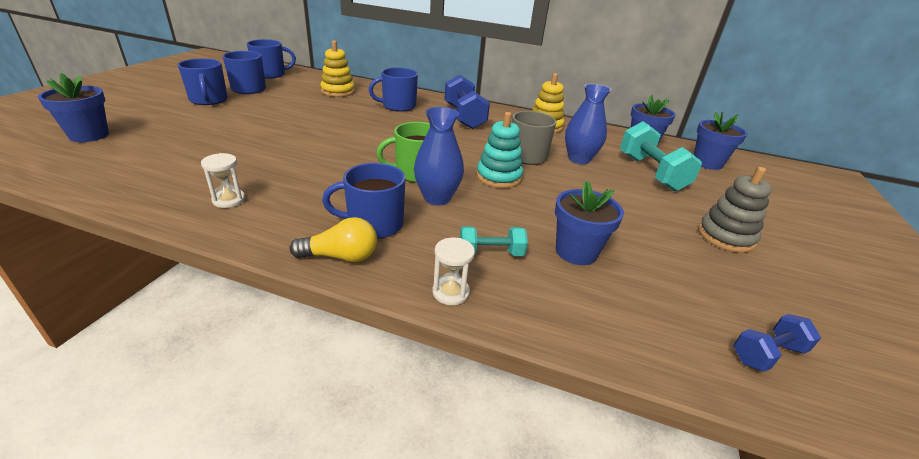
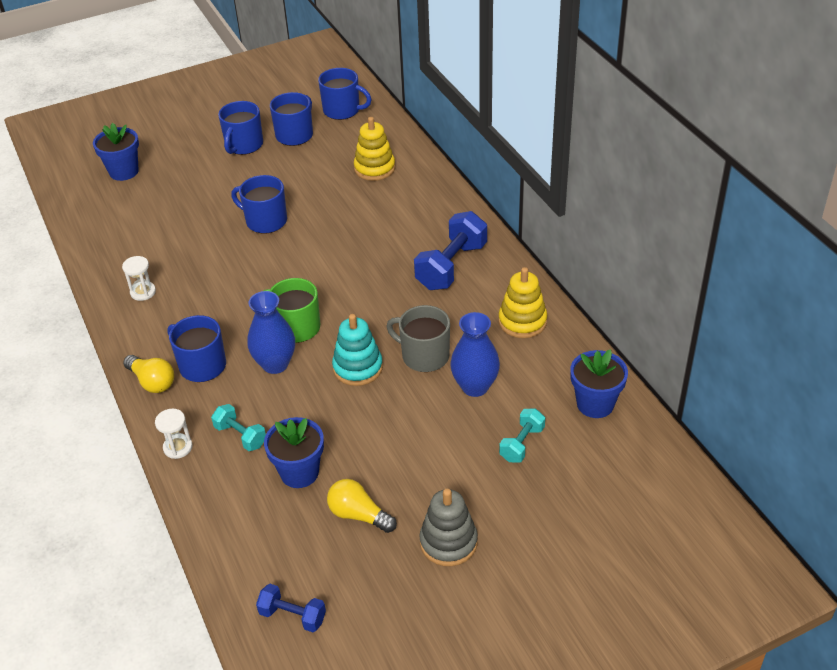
camera: 50 degrees right, 10 degrees up
(398, 106) = (405, 219): blue mug -> blue mug (265, 221)
(651, 173) = (522, 444): turquoise dumbbell -> turquoise dumbbell, size x0.56
(658, 254) = (358, 515): none -> yellow light bulb
(707, 163) = (623, 470): blue flower pot -> none

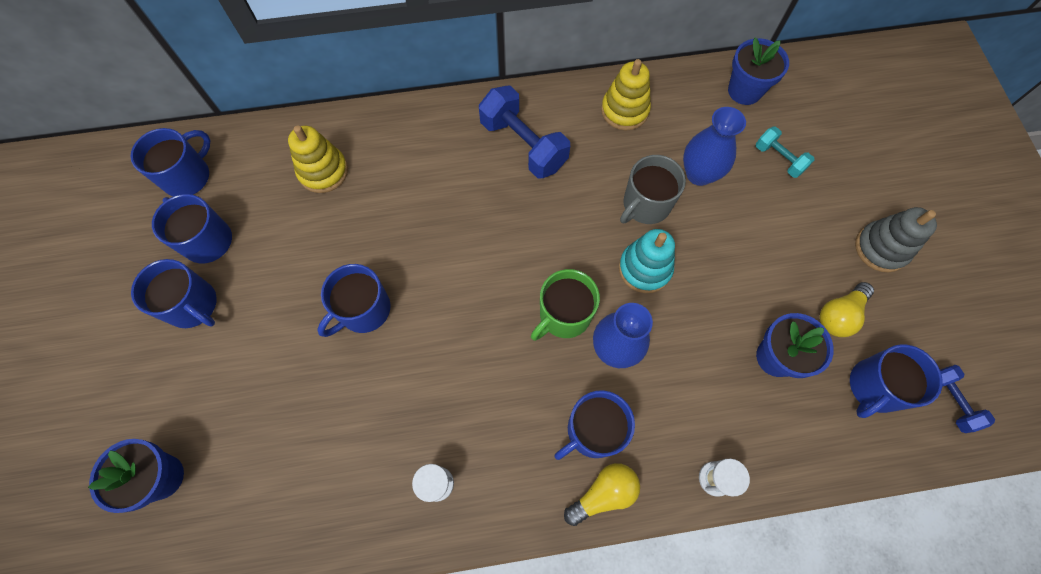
camera: 75 degrees left, 25 degrees up
(240, 436) = (713, 406): turquoise dumbbell -> none
(290, 551) = (874, 387): none -> blue mug
(292, 616) = (949, 401): blue dumbbell -> blue dumbbell turned 60 degrees counterclockwise

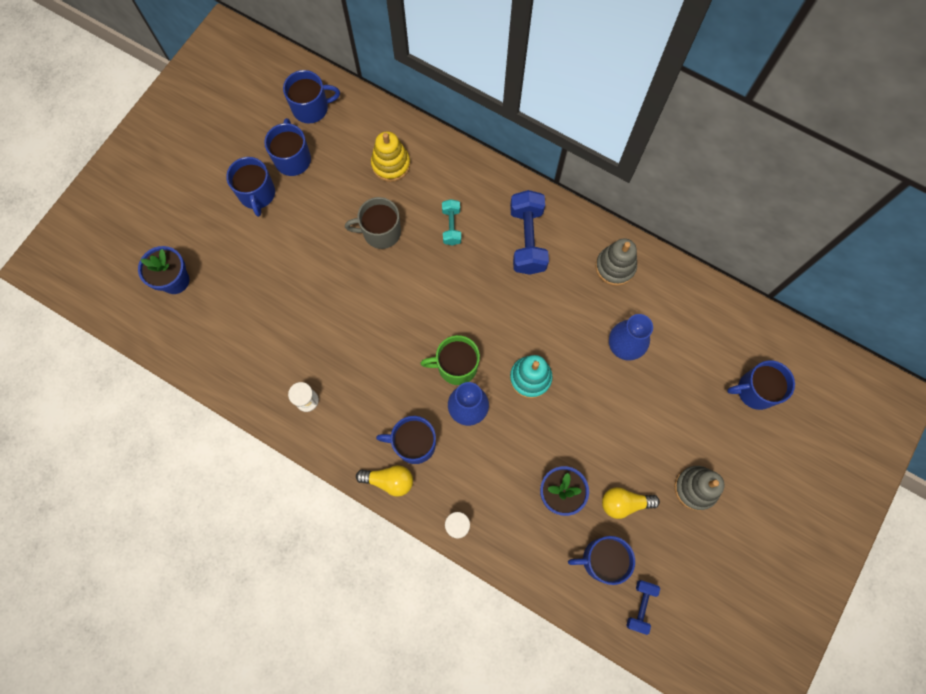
camera: 40 degrees right, 5 degrees up
(363, 310) = (345, 271): blue mug -> blue mug (755, 390)
(624, 110) = (615, 267): yellow stacking toy -> grey stacking toy
(645, 205) = (569, 339): grey mug -> grey mug (380, 232)
(744, 91) = (712, 315): blue flower pot -> none
(779, 159) = (687, 379): turquoise dumbbell -> turquoise dumbbell (451, 226)

